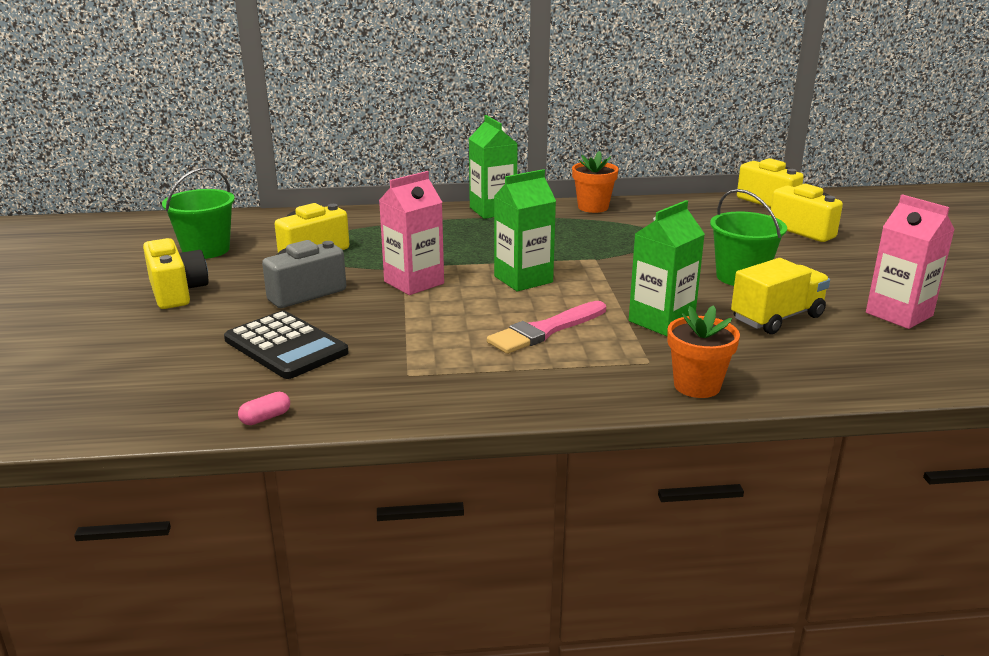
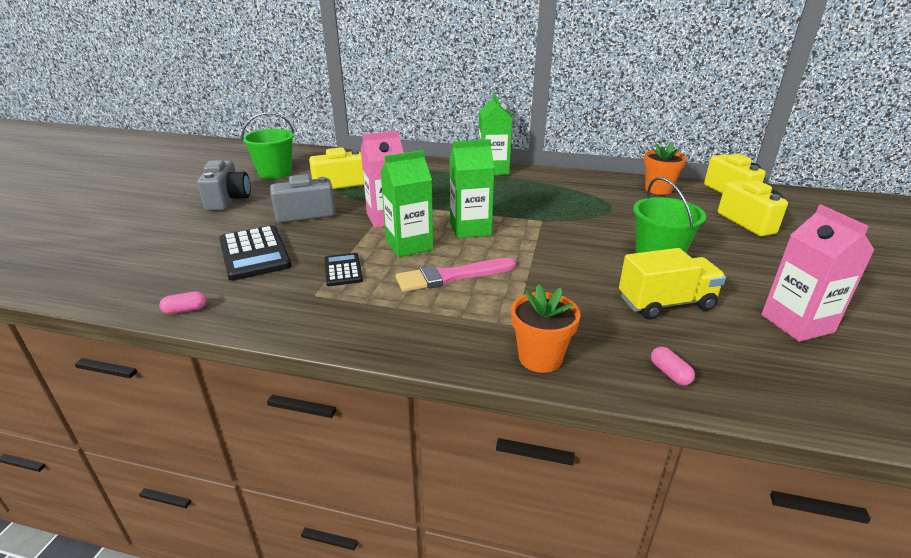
camera: 20 degrees right, 5 degrees up
(177, 292) = (228, 200): yellow camera -> grey camera
(416, 345) = (343, 270): none -> black calculator
(593, 207) = (573, 177): orange flower pot -> orange flower pot (658, 189)
(661, 321) = (555, 286): green carton -> green carton (409, 245)
(820, 375) = (670, 373): none -> pink capsule

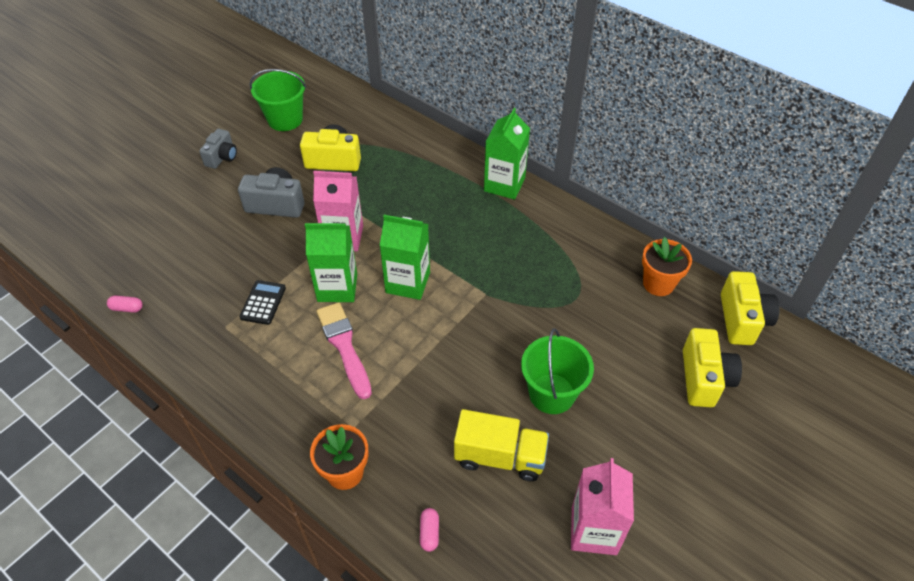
camera: 25 degrees right, 20 degrees up
(228, 200) = (222, 157): grey camera -> grey camera, size x0.66
(254, 253) = (206, 252): black calculator -> none
(451, 276) = (344, 346): pink brush -> pink brush turned 60 degrees clockwise

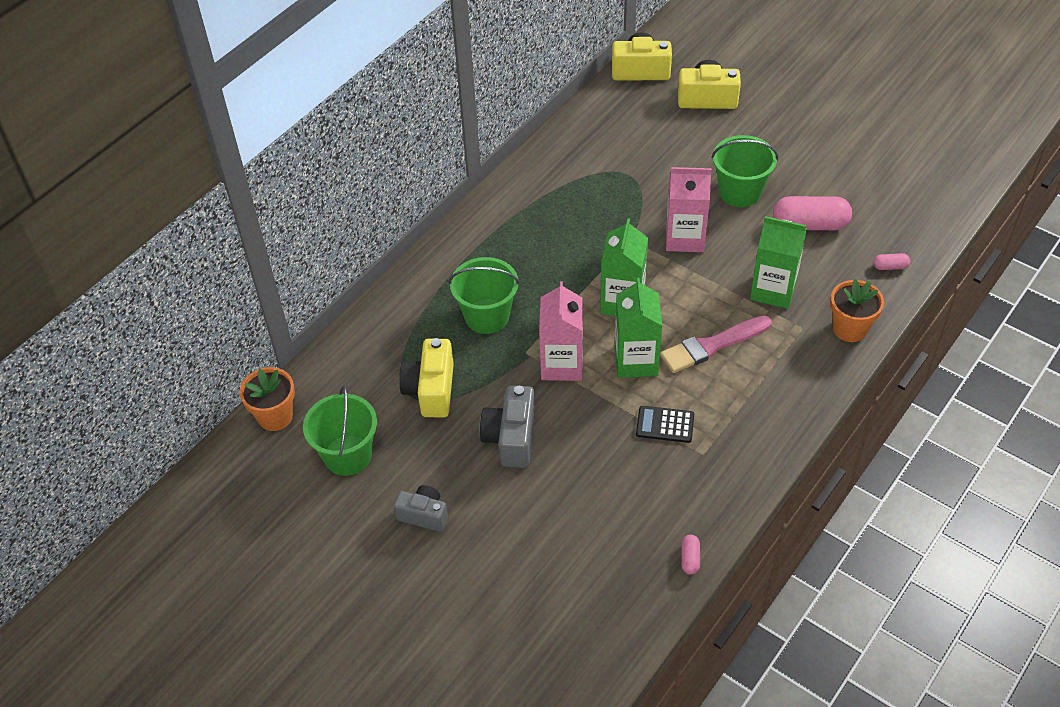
camera: 90 degrees left, 0 degrees up
(403, 192) = (487, 316): none -> green bucket
(500, 456) = (810, 225): yellow truck -> pink capsule
(504, 184) = (472, 229): green carton -> green carton (773, 290)
(594, 530) = (861, 169): pink carton -> pink carton (685, 238)
(658, 284) = (605, 119): orange flower pot -> orange flower pot (275, 416)

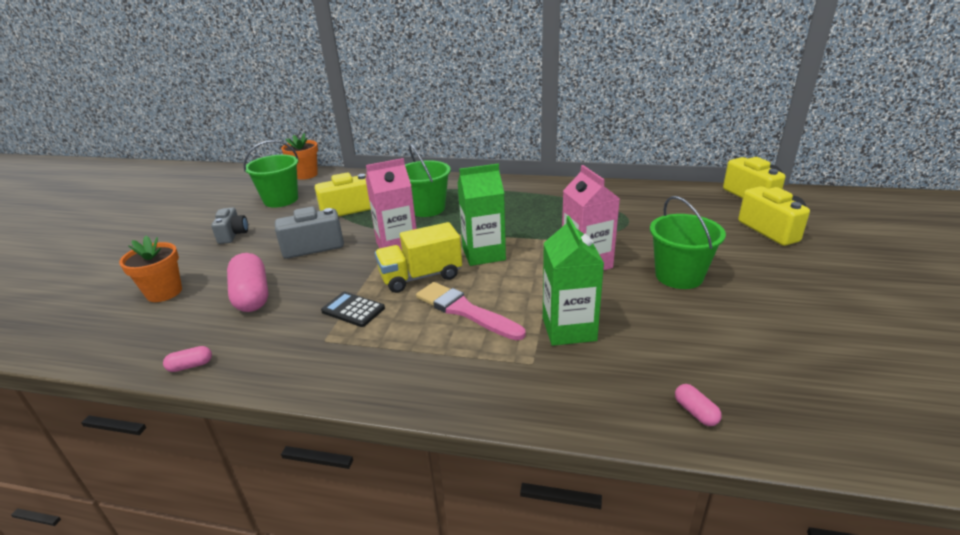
camera: 65 degrees right, 20 degrees down
(636, 361) = (421, 277): green carton -> yellow truck
(665, 425) = (353, 310): black calculator -> black calculator turned 45 degrees counterclockwise
(810, 225) = (688, 330): pink capsule -> pink capsule (252, 296)
(850, 329) = (560, 401): orange flower pot -> orange flower pot (164, 292)

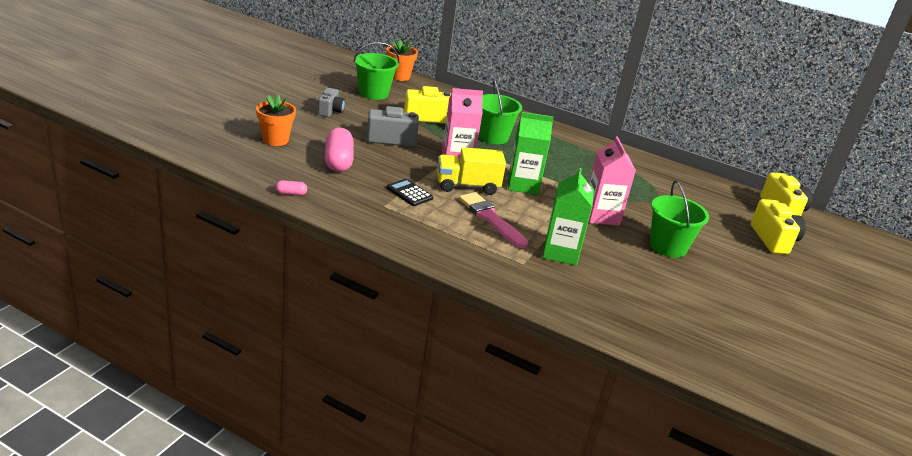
camera: 10 degrees right, 0 degrees up
(695, 412) = (617, 322): pink capsule -> none

